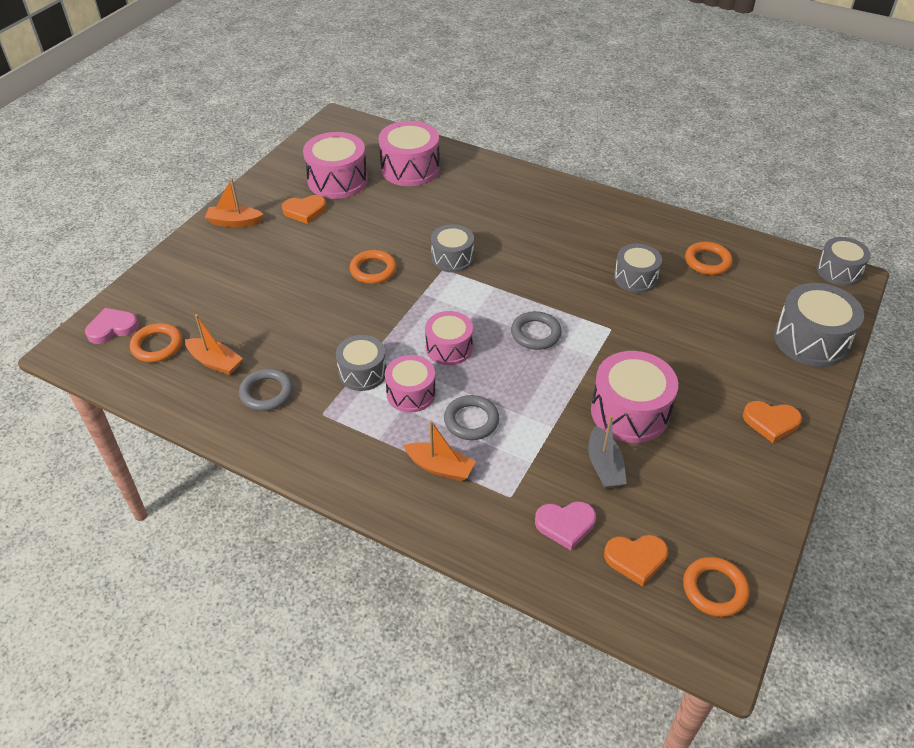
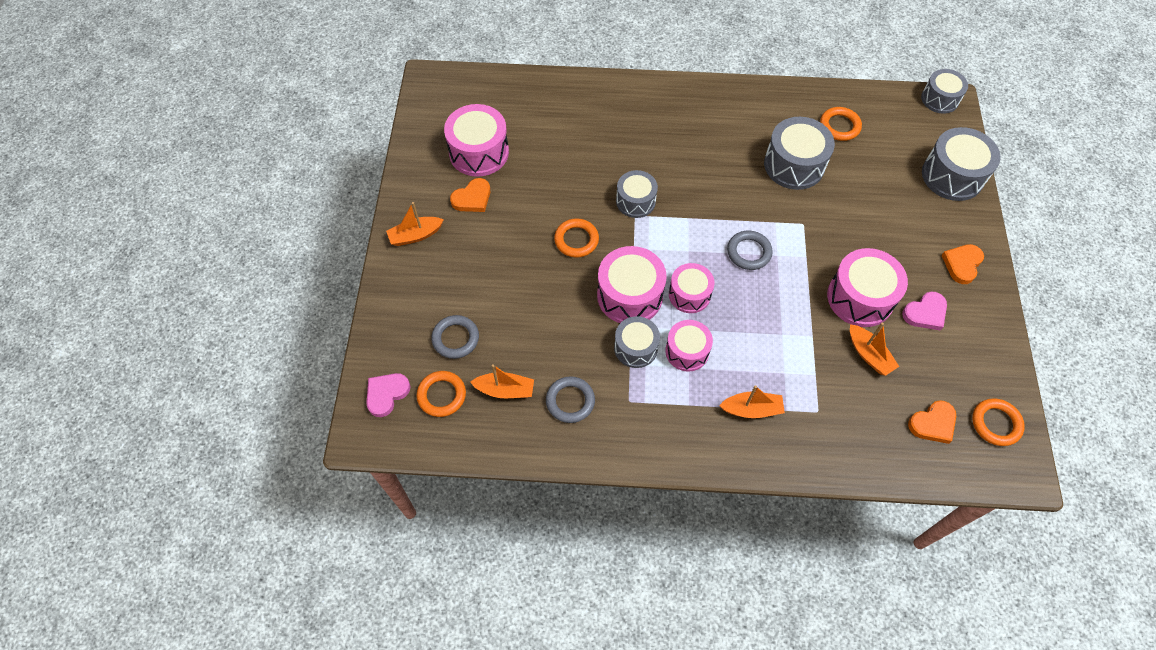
camera: 25 degrees left, 15 degrees up
(410, 168) = (536, 114): pink drum -> pink drum (629, 295)
(471, 420) = (749, 356): grey ring -> grey ring (455, 338)
(565, 525) = (870, 418): pink heart -> pink heart (925, 313)
(604, 466) = (869, 354): grey boat -> orange boat
(635, 278) = (794, 165): grey drum -> grey drum, size x1.56
(771, 422) = (962, 264): orange heart -> orange heart turned 135 degrees clockwise

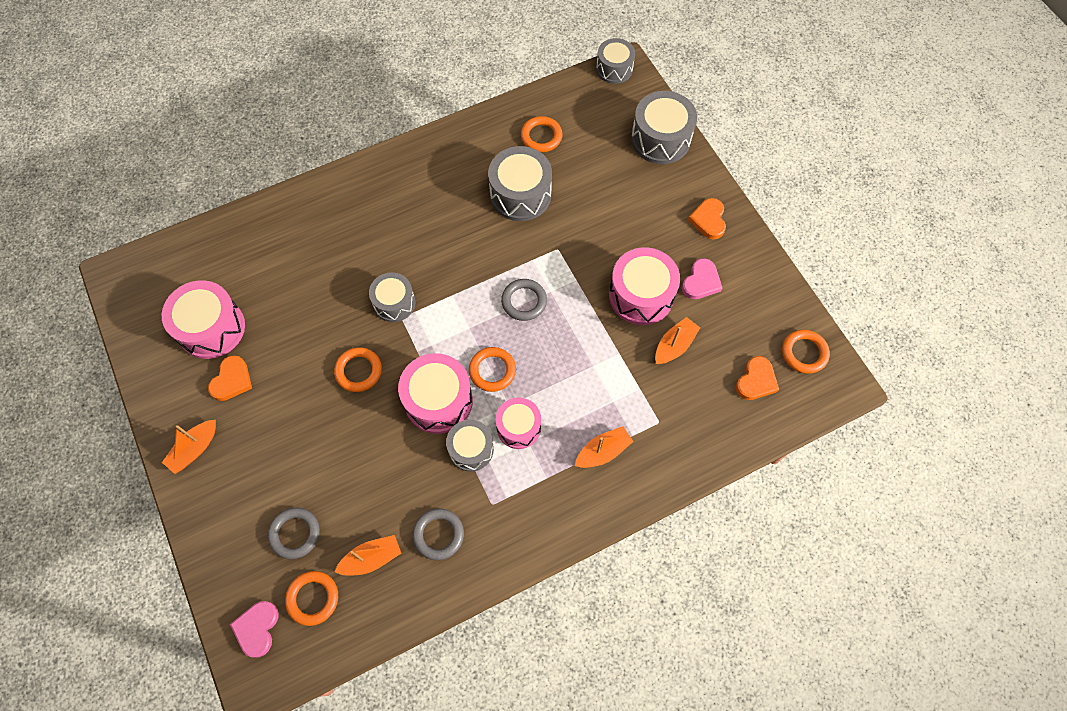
camera: 30 degrees left, 5 degrees up
(689, 294) = (492, 371): pink drum -> orange ring
(869, 354) = (674, 345): orange boat -> orange boat turned 75 degrees counterclockwise

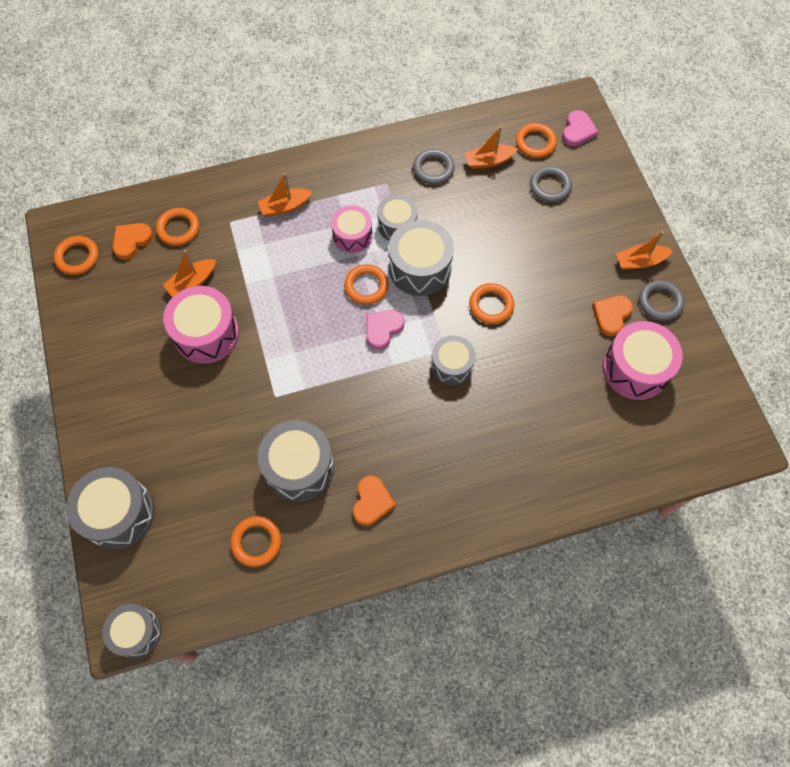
camera: 170 degrees left, 0 degrees up
(195, 449) = (640, 261): orange boat -> orange boat turned 150 degrees counterclockwise
(438, 401) = (420, 268): pink drum -> grey drum
(524, 301) = (322, 346): grey ring -> grey ring (660, 302)
(701, 281) = (142, 338): pink heart -> pink heart (383, 329)
(708, 220) = (107, 402): orange heart -> orange heart (372, 502)
(712, 404) = (178, 229): none -> orange ring

